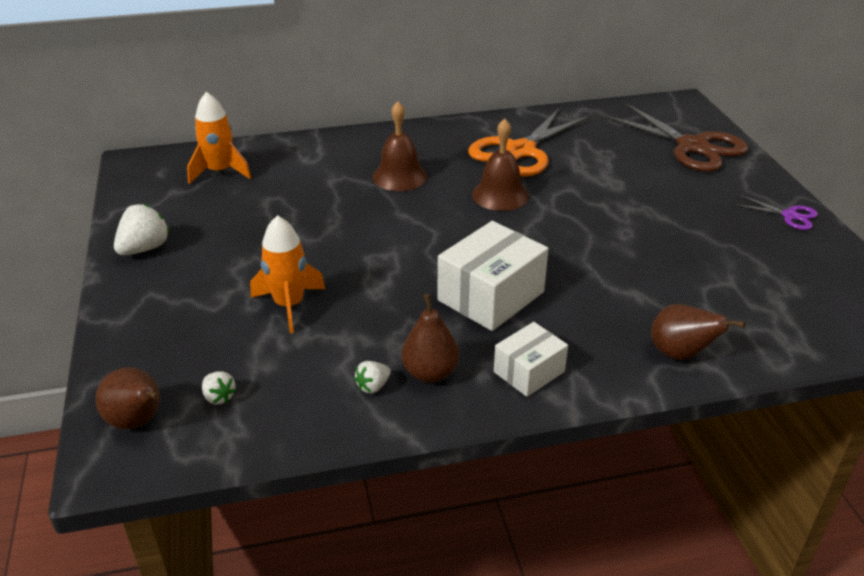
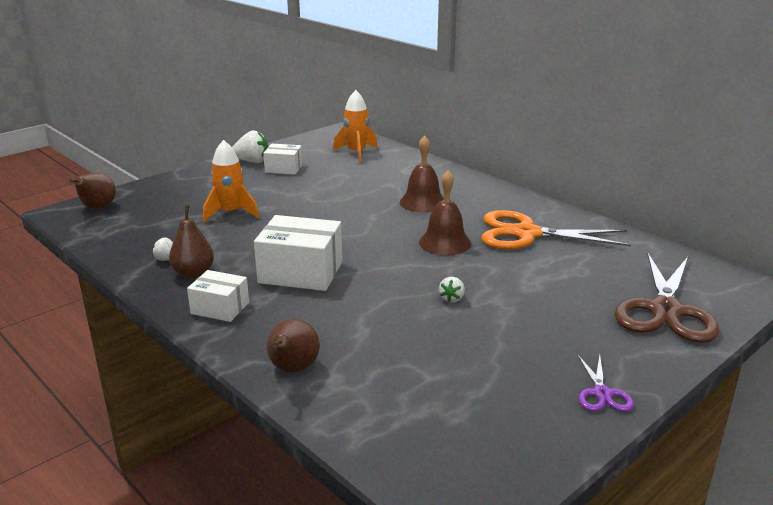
camera: 60 degrees right, 10 degrees down
(200, 232) = (284, 168): none -> white box
(219, 397) = (129, 221): white strawberry -> white strawberry (452, 298)

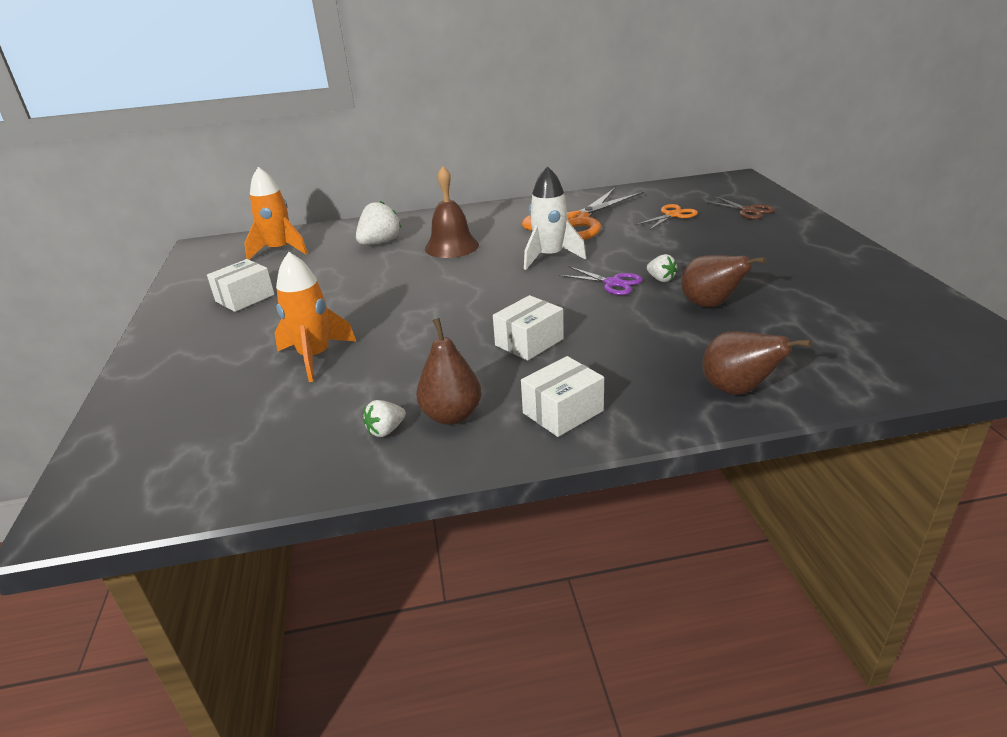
camera: 55 degrees left, 5 degrees up
(97, 208) = (121, 471): brown pear -> brown pear (710, 305)
(252, 161) = (186, 313): white strawberry -> white strawberry (380, 243)
(301, 272) = (529, 342): white box -> white box, size x0.59
(445, 242) = (550, 257): brown bell -> white rocket
(600, 274) = (672, 215): none -> orange scissors
(602, 393) = (854, 261): purple scissors -> purple scissors (612, 283)
(665, 310) = (748, 211): brown scissors -> brown scissors, size x0.47

